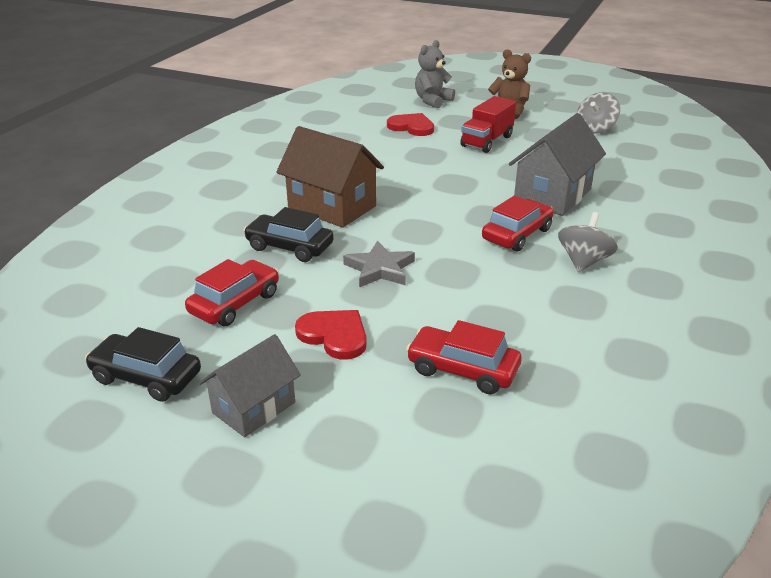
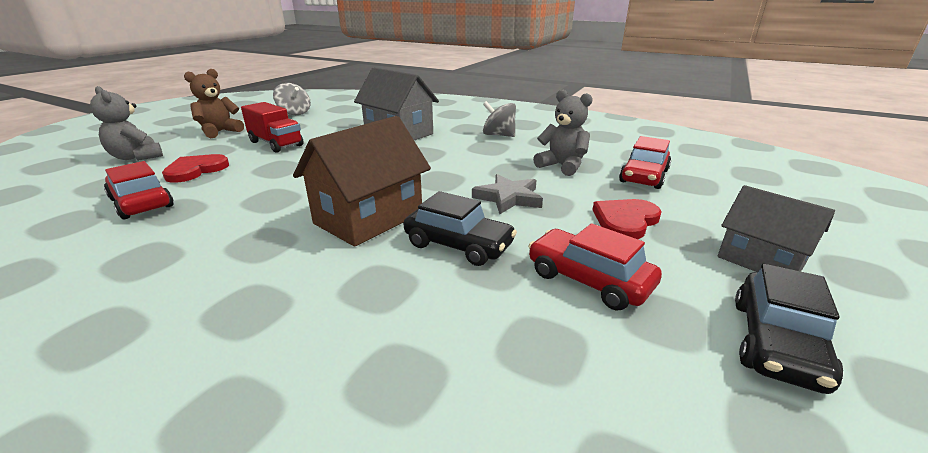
camera: 85 degrees left, 5 degrees down
(289, 247) = (458, 245): black car -> black car turned 90 degrees counterclockwise
(479, 307) = (562, 166): none -> grey teddy bear
(517, 234) = (457, 148): red car -> red car (141, 203)

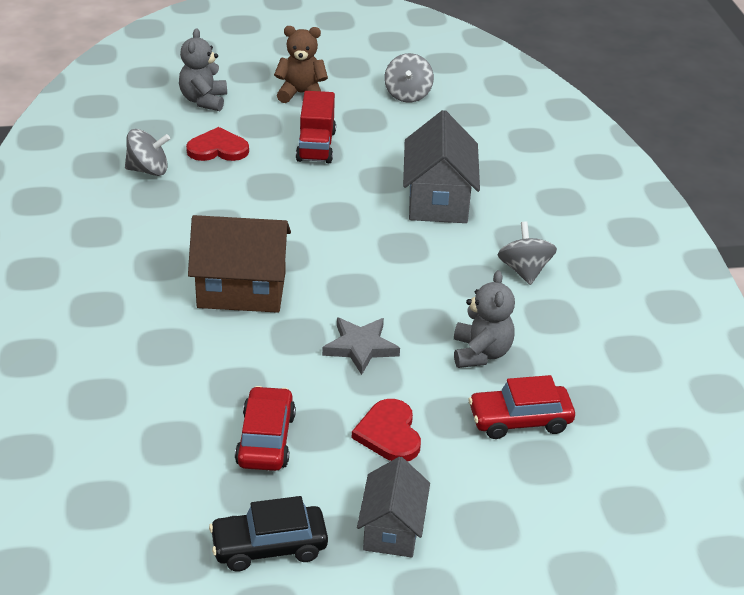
camera: 50 degrees right, 10 degrees up
(141, 203) = (148, 170): red car -> grey spinning top
(458, 245) = (250, 356): black car -> none
(625, 221) = (389, 433): red heart -> red heart turned 105 degrees counterclockwise

